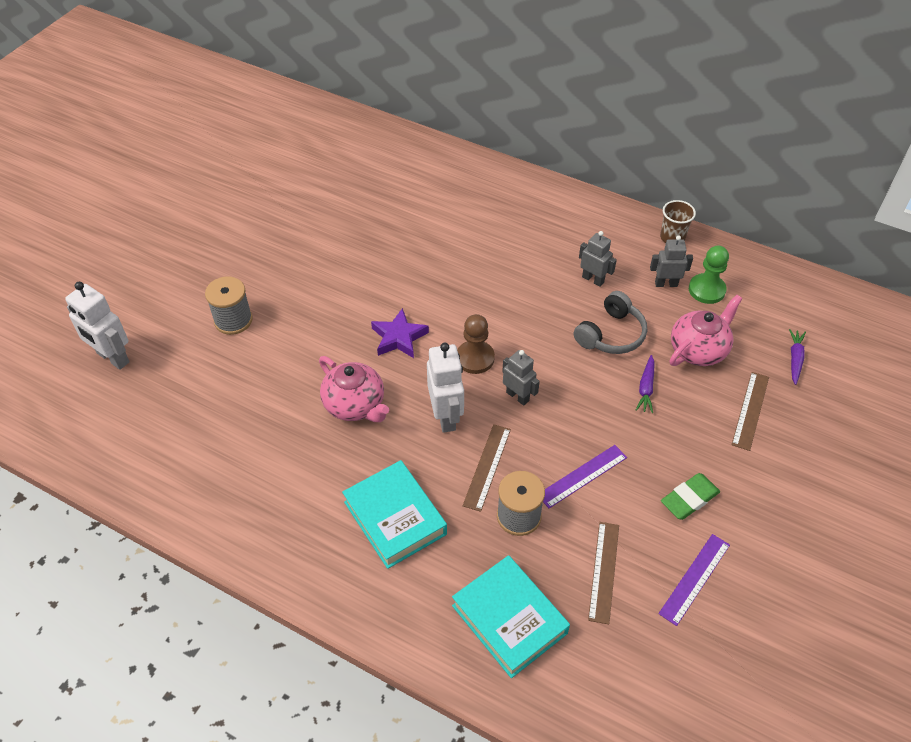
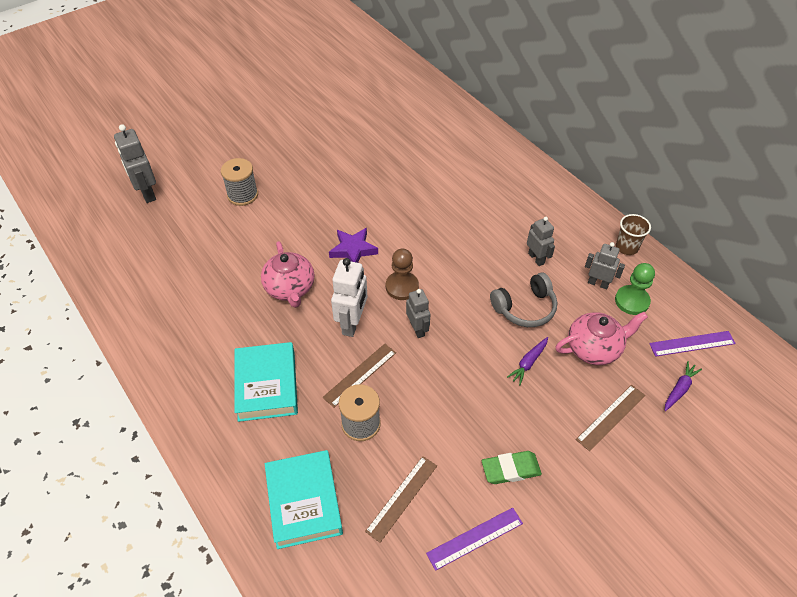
camera: 25 degrees right, 0 degrees up
(112, 358) = (147, 193): white robot -> grey robot
(582, 476) = (431, 413): purple ruler -> purple ruler (692, 343)

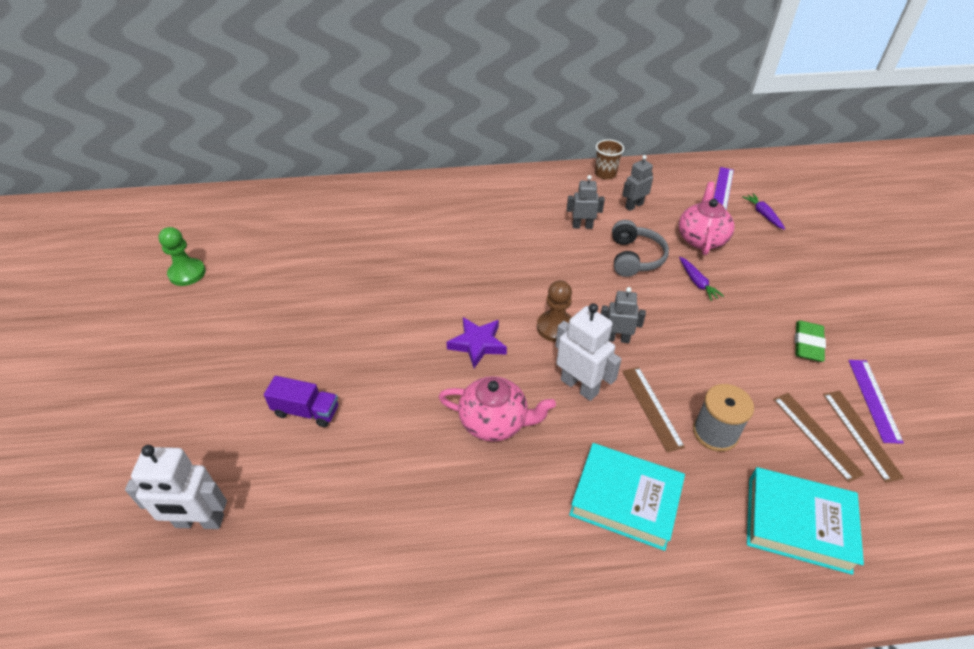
camera: 60 degrees left, 5 degrees down
(147, 193) = (199, 522): grey robot -> white robot
(242, 195) = (306, 411): grey spool -> purple truck
(611, 417) = (775, 261): brown ruler -> brown ruler (860, 434)
(632, 301) = (663, 197): green pawn -> green pawn (187, 273)

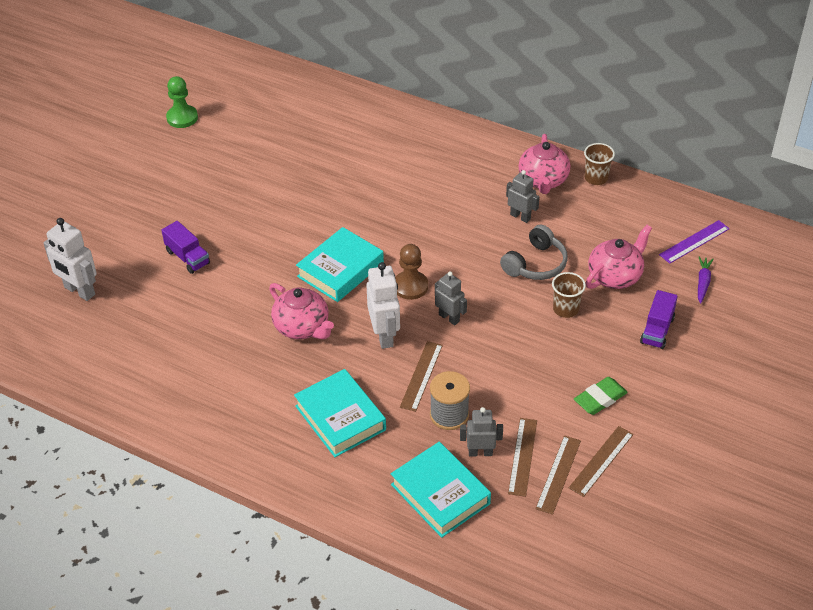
camera: 35 degrees right, 0 degrees up
(477, 344) = (340, 270): purple star -> turquoise book
(569, 192) = (543, 180): none -> pink teapot
(634, 205) = (588, 219): grey robot -> grey robot (480, 452)
(697, 282) = (565, 309): purple carrot -> brown cup
(778, 265) = (657, 330): none -> purple truck
(874, 399) = (601, 461): purple ruler -> brown ruler

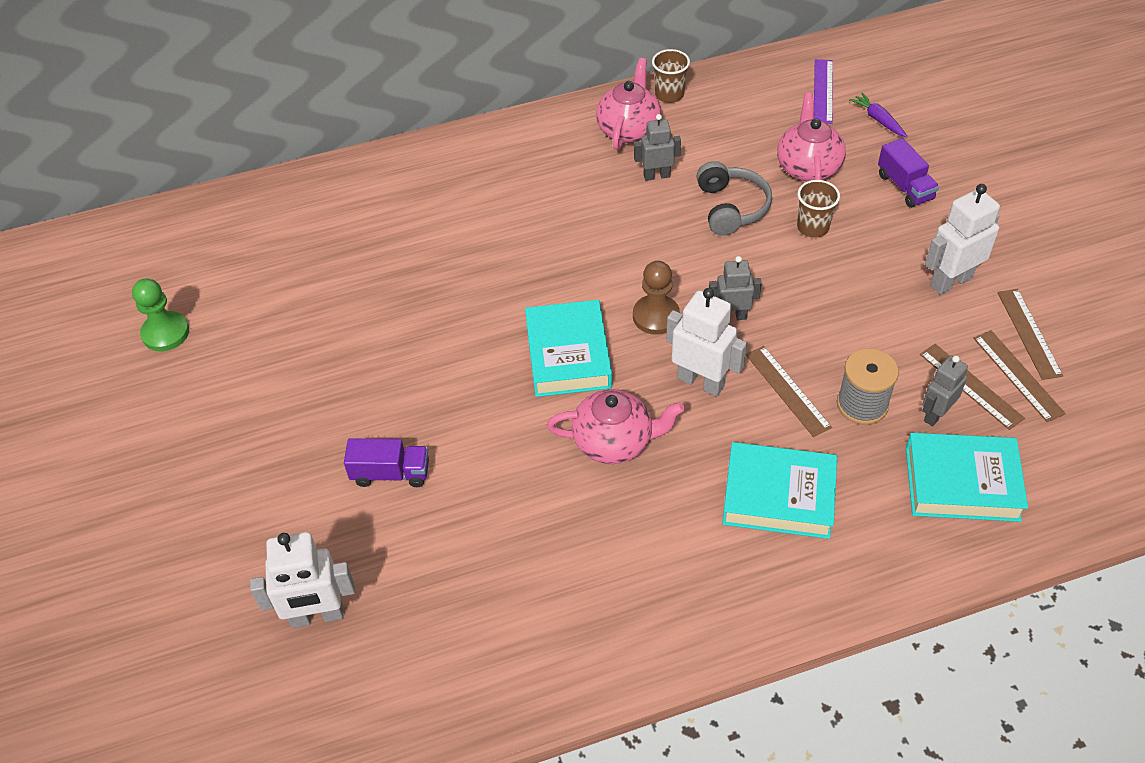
camera: 45 degrees left, 5 degrees up
(543, 180) = (629, 129): pink teapot -> pink teapot turned 120 degrees counterclockwise
(600, 398) = (950, 281): green eraser -> white robot

